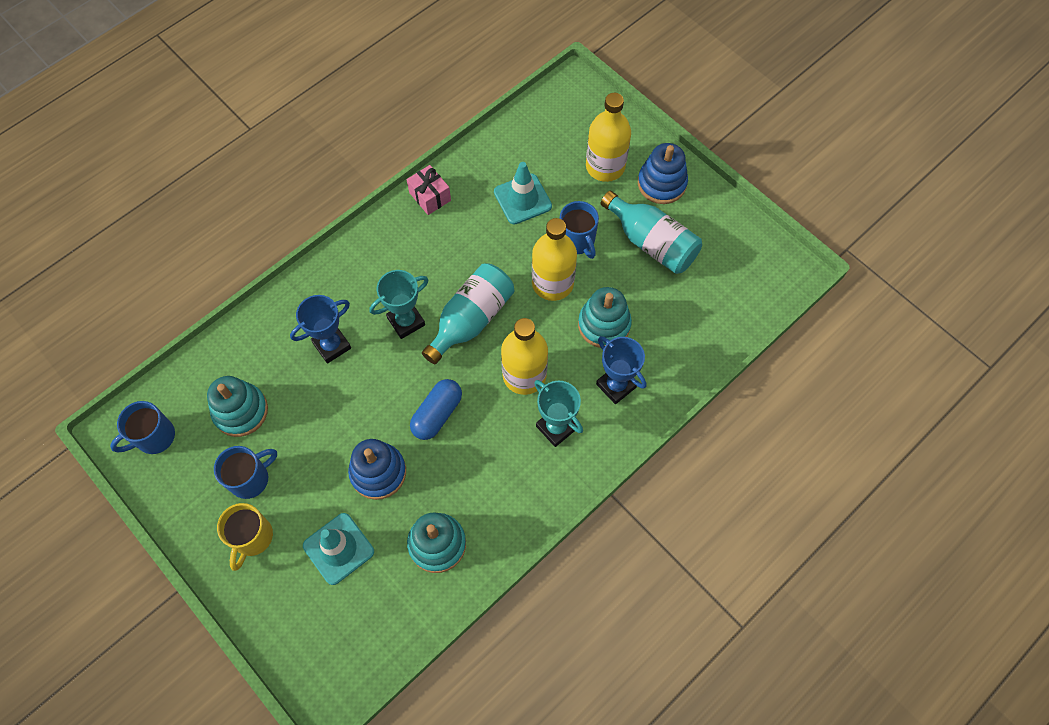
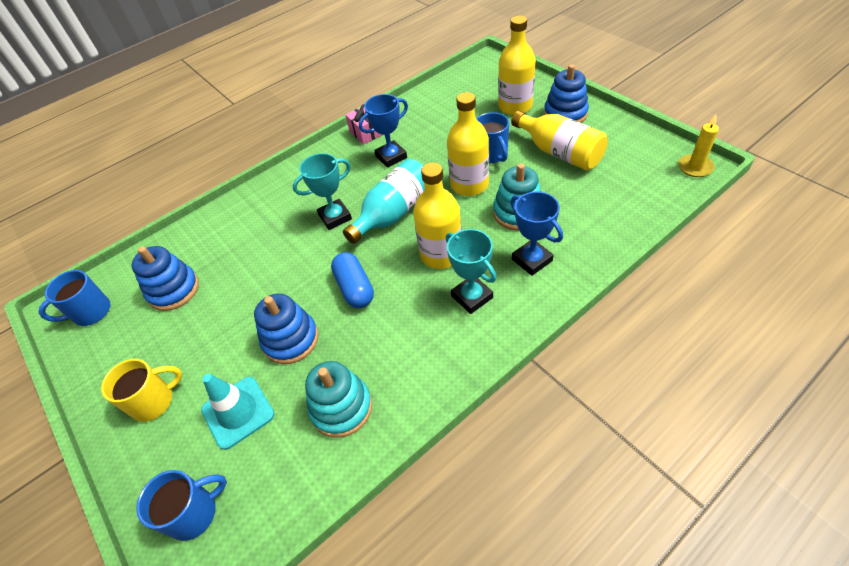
camera: 10 degrees right, 15 degrees down
(240, 411) = (174, 290): turquoise stacking toy -> blue stacking toy
(250, 478) = (167, 346): blue mug -> blue mug (194, 513)
(252, 538) = (154, 401): yellow mug -> yellow mug turned 135 degrees counterclockwise
(332, 345) = (266, 237): blue trophy -> blue trophy (391, 157)
(437, 414) = (355, 288): blue capsule -> blue capsule turned 60 degrees counterclockwise
(522, 199) = (444, 130): turquoise traffic cone -> none
(651, 243) = (559, 153): turquoise bottle -> yellow bottle
(790, 273) = (695, 167): none -> yellow candle

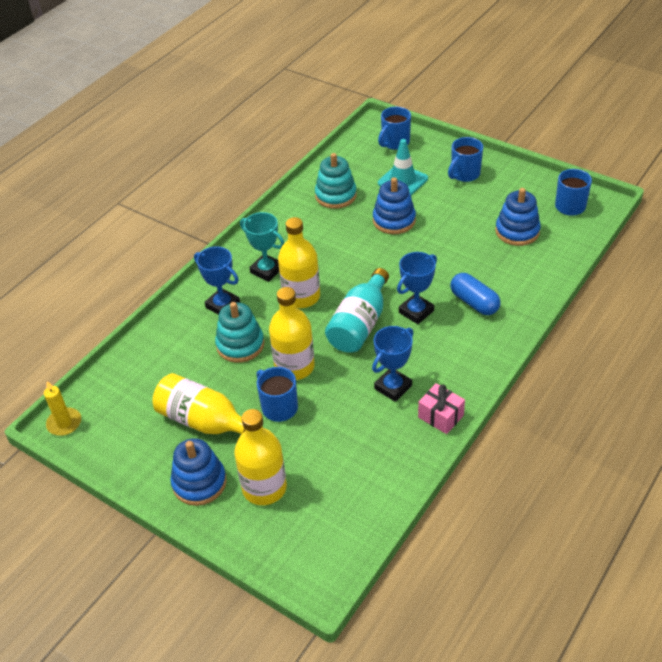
camera: 160 degrees right, 5 degrees down
(154, 401) = (464, 174): yellow mug -> blue mug
(335, 217) = (416, 311): turquoise trophy -> blue trophy
(355, 288) = (363, 259): blue capsule -> blue capsule (474, 302)

